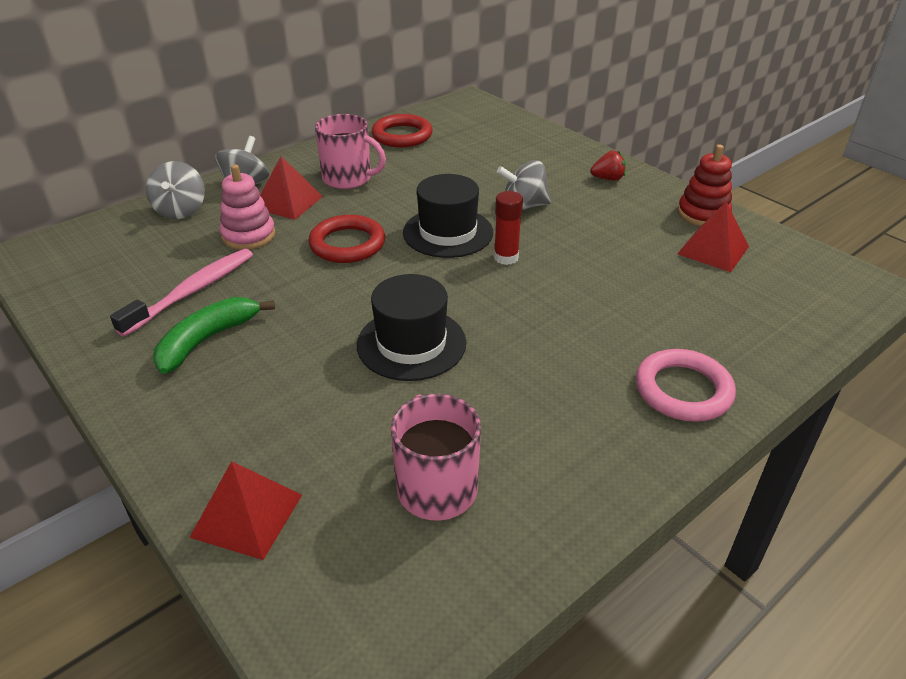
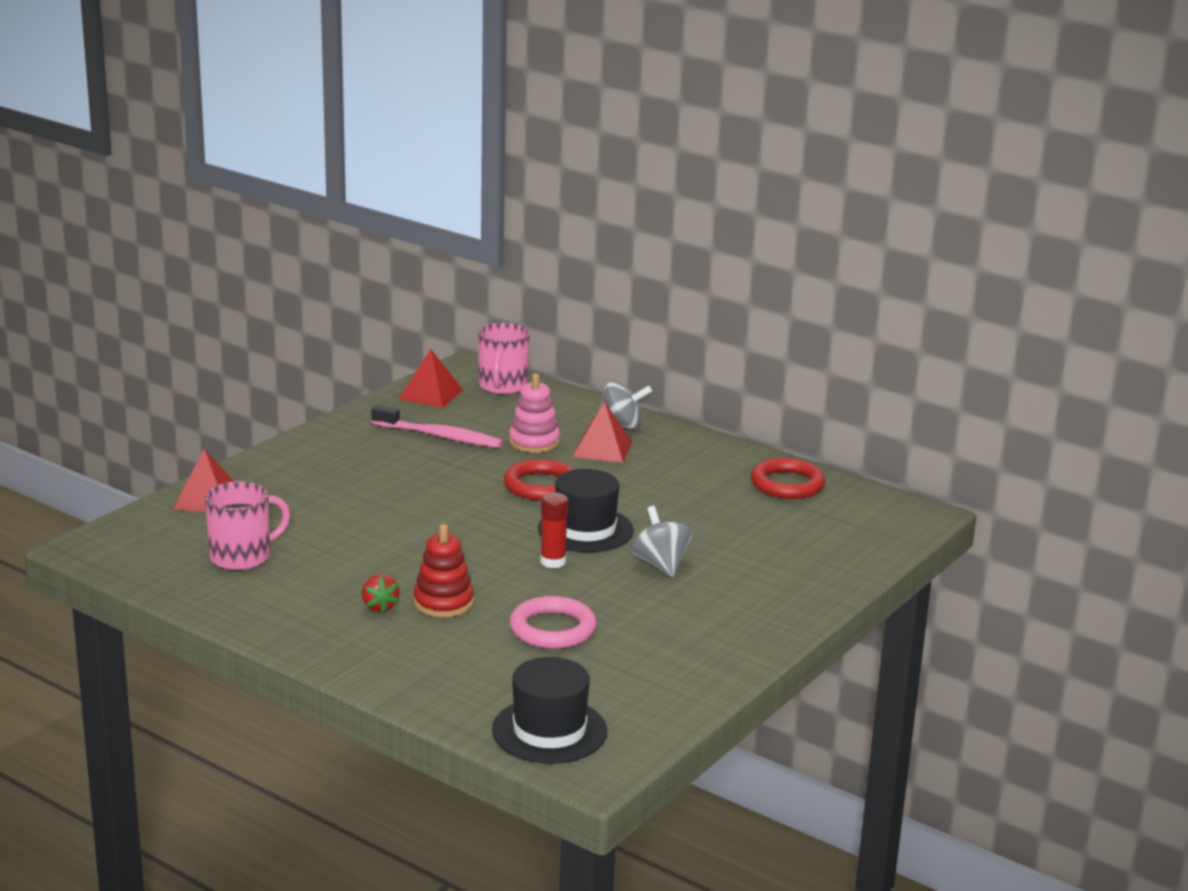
camera: 75 degrees right, 15 degrees down
(181, 210) = (562, 407): grey spinning top -> none
(207, 340) = (379, 454): green banana -> none
(348, 178) = (666, 469): pink mug -> pink mug (502, 386)
(411, 343) = (401, 531): black hat -> black hat (549, 731)
(608, 178) = (758, 612): red strawberry -> red strawberry (379, 606)
(683, 390) = (375, 653): pink ring -> pink ring (552, 629)
(703, 214) = (704, 672): red stacking toy -> red stacking toy (443, 602)
(713, 250) = (623, 676): red pyramid -> red pyramid (430, 394)

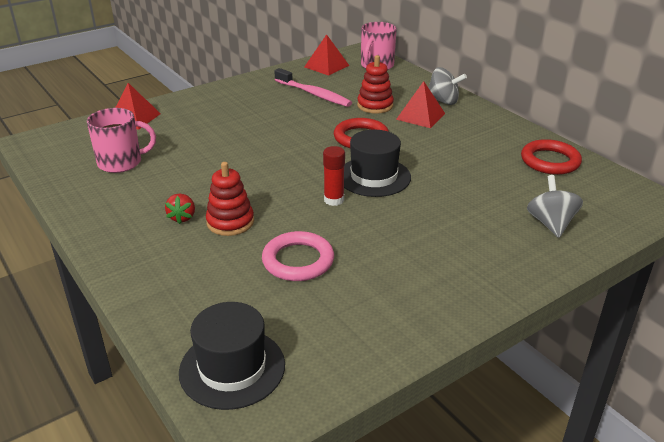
camera: 20 degrees right, 10 degrees up
(534, 442) = (375, 105): pink stacking toy -> red stacking toy
(660, 565) = (416, 215): grey spinning top -> grey spinning top (550, 224)

